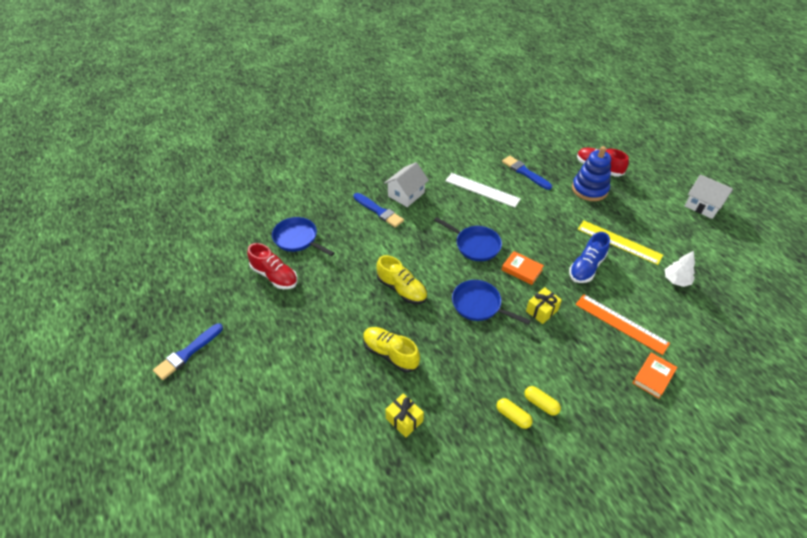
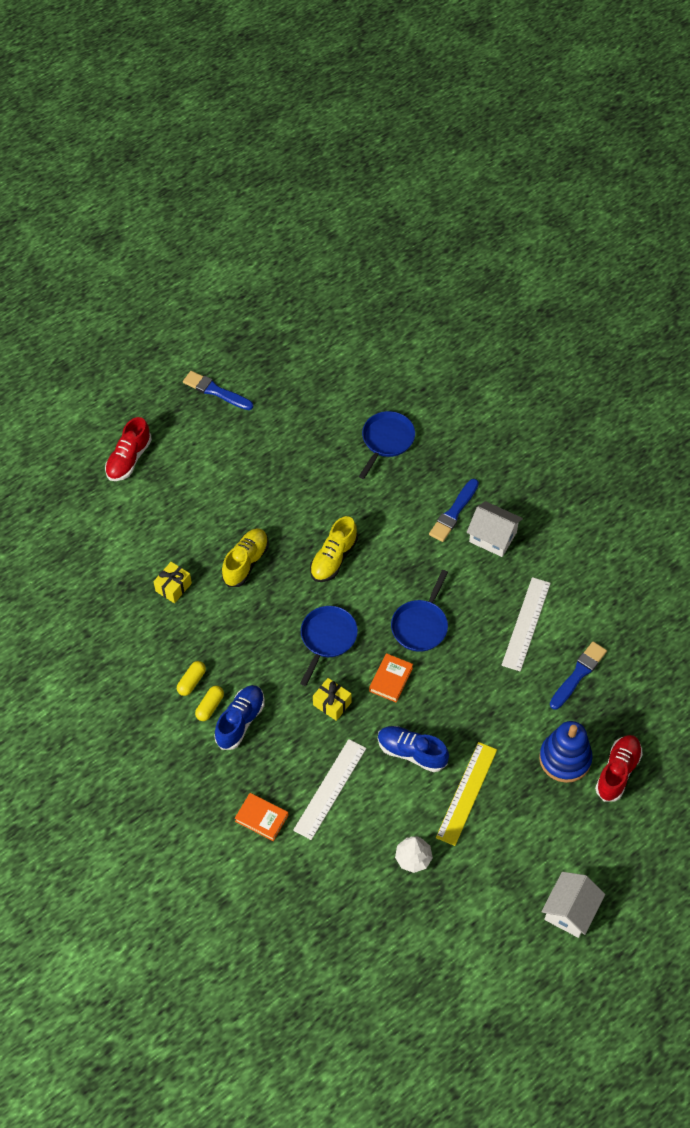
camera: 80 degrees right, 10 degrees up
(274, 276) = (326, 434): red shoe -> red shoe (129, 459)
(557, 380) = (240, 721): none -> blue shoe
(621, 323) = (330, 789): orange ruler -> white ruler

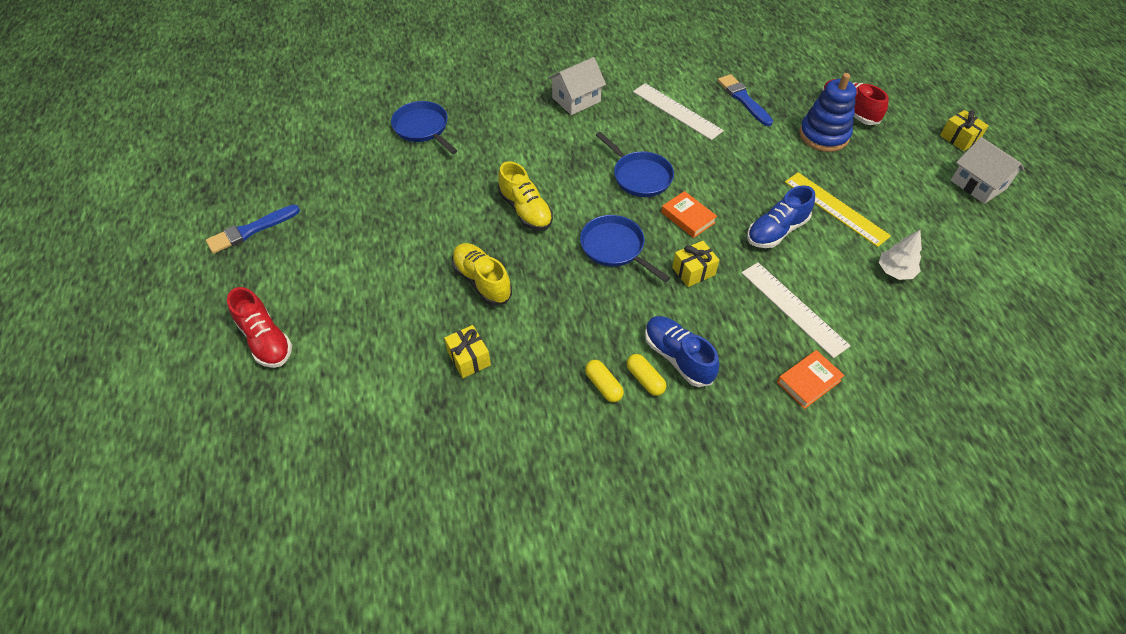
camera: 65 degrees left, 5 degrees down
(454, 512) = (534, 114): blue brush -> none
(633, 883) = (959, 138): none -> yellow gift

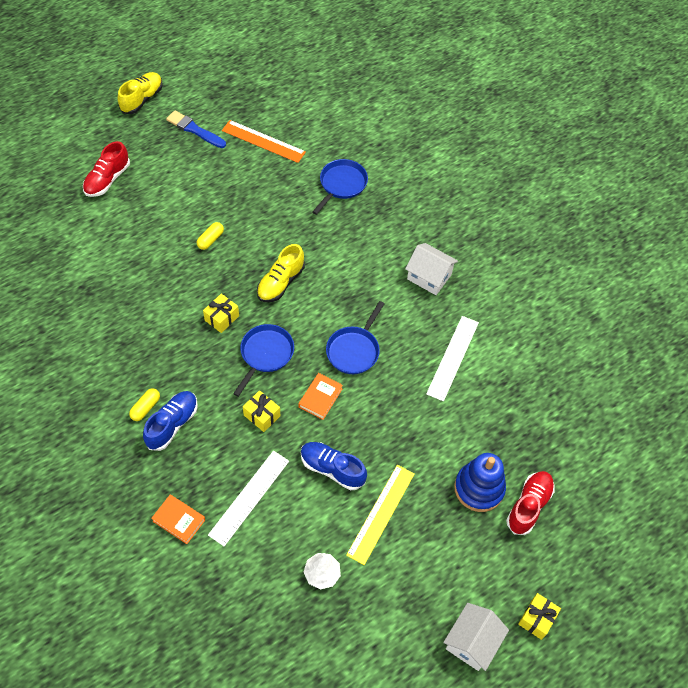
camera: 65 degrees right, 5 degrees up
(316, 173) = (263, 141): none -> orange ruler
(469, 358) = (129, 295): yellow gift -> yellow gift (221, 318)
(482, 281) = (199, 279): yellow shoe -> yellow shoe (142, 99)
(603, 385) = (132, 383): yellow capsule -> yellow capsule (210, 239)
(743, 99) = (498, 409): blue brush -> none

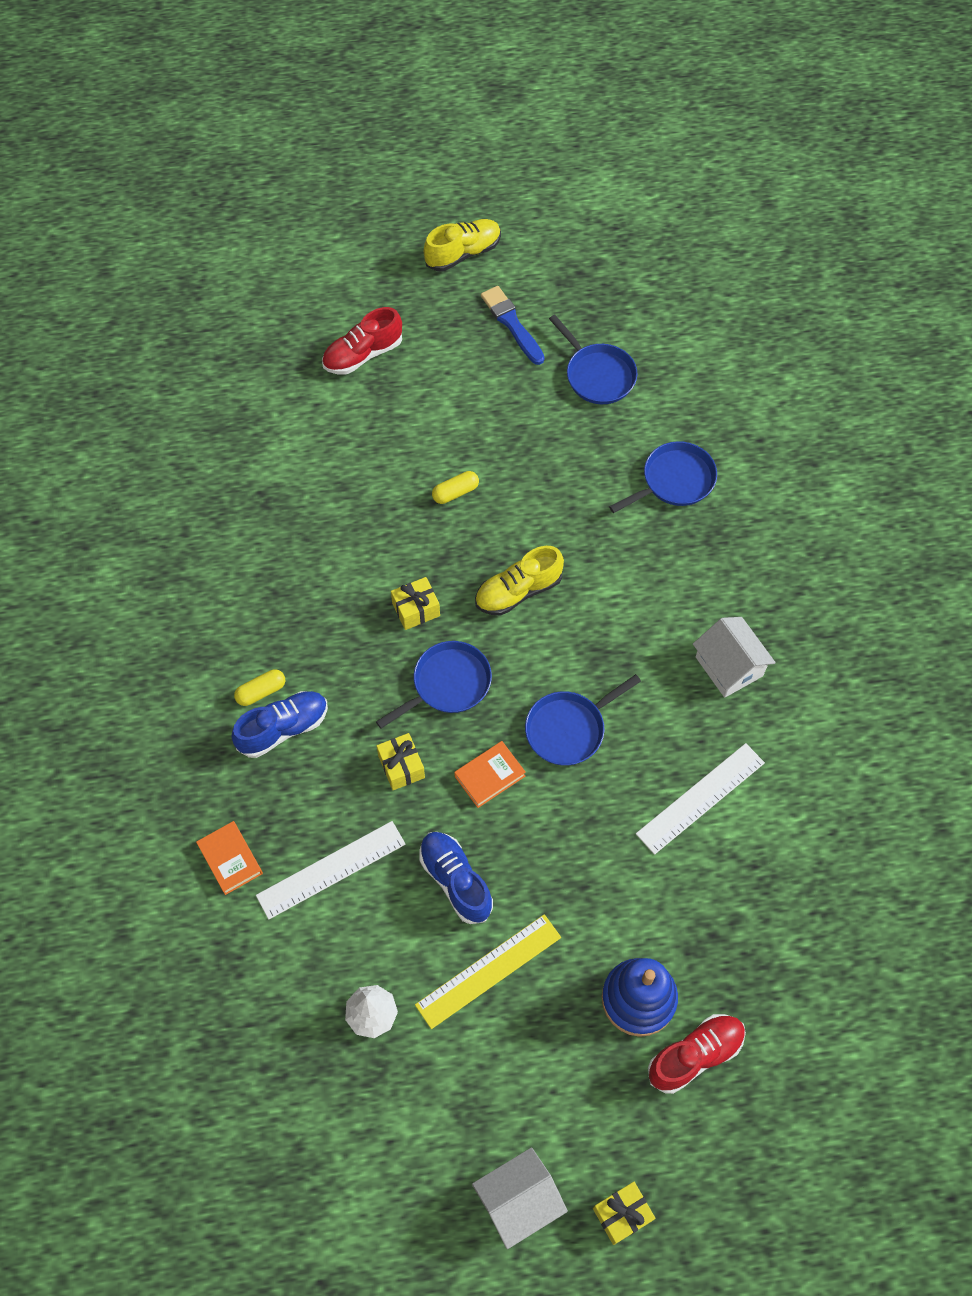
camera: 30 degrees right, 5 degrees up
(263, 141) = (597, 375): orange ruler -> blue pan

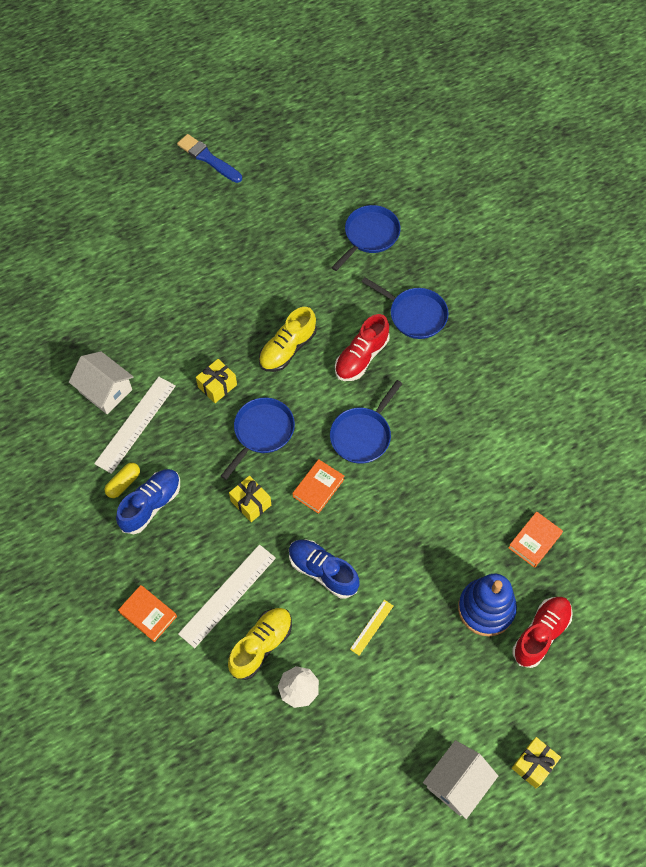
camera: 20 degrees left, 0 degrees up
(363, 354) = (105, 213): red shoe -> red shoe (361, 357)
(455, 492) = (213, 292): yellow capsule -> none
(463, 253) = (152, 118): yellow shoe -> yellow shoe (261, 645)
(488, 970) = (371, 627): yellow ruler -> yellow ruler, size x0.50
(597, 375) = (285, 177): blue pan -> blue pan (414, 314)
(700, 798) = (474, 453): white ruler -> white ruler (135, 424)
(729, 666) = (458, 354): white house -> white house (105, 390)
(733, 936) = (534, 541): none -> orange book

